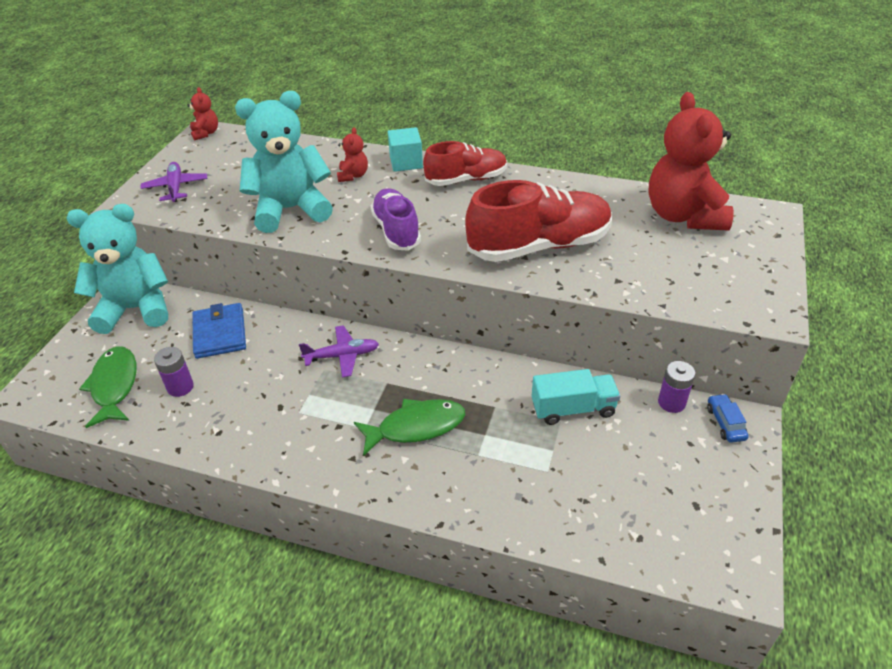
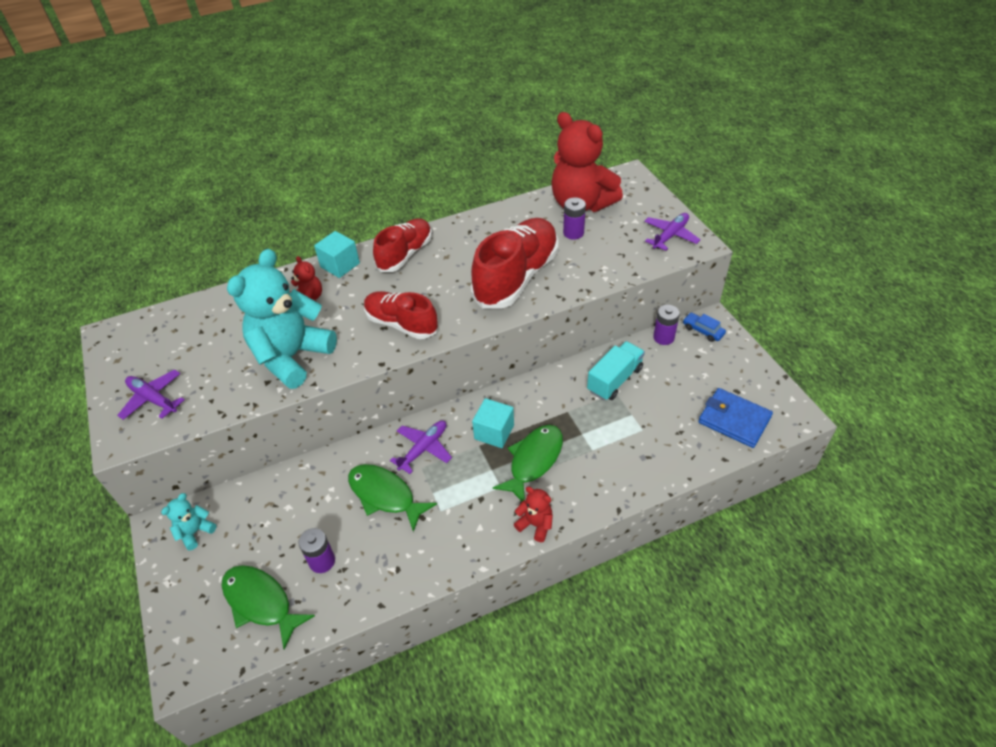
camera: 40 degrees left, 5 degrees up
(136, 309) = (195, 532): turquoise teddy bear -> turquoise teddy bear, size x0.43
(206, 133) = (112, 335): red teddy bear -> red teddy bear (535, 524)
(220, 333) = (302, 499): blue wallet -> blue wallet (734, 420)
(274, 371) = (385, 495): none -> green fish
(396, 230) = (401, 324): purple shoe -> red shoe
(411, 381) = (494, 432): none -> turquoise cube
(643, 237) = (573, 233): none -> purple battery
(748, 291) = (670, 236): none -> purple plane

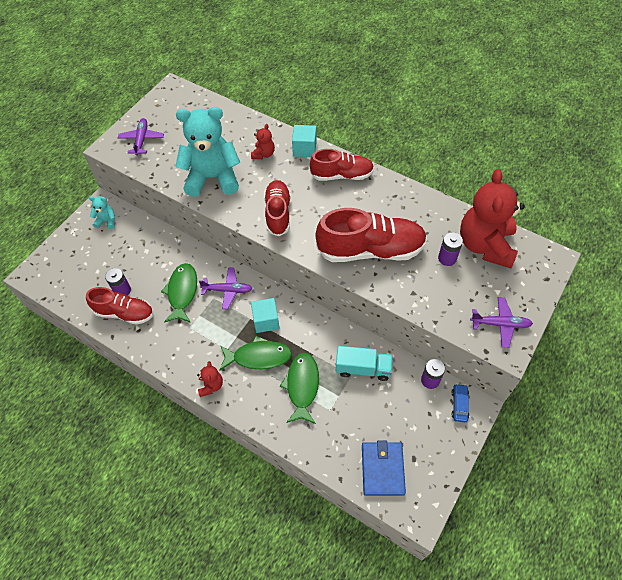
camera: 55 degrees right, 10 degrees up
(261, 602) = (83, 279): green fish -> green fish (302, 386)
(358, 574) = (124, 313): none -> red shoe

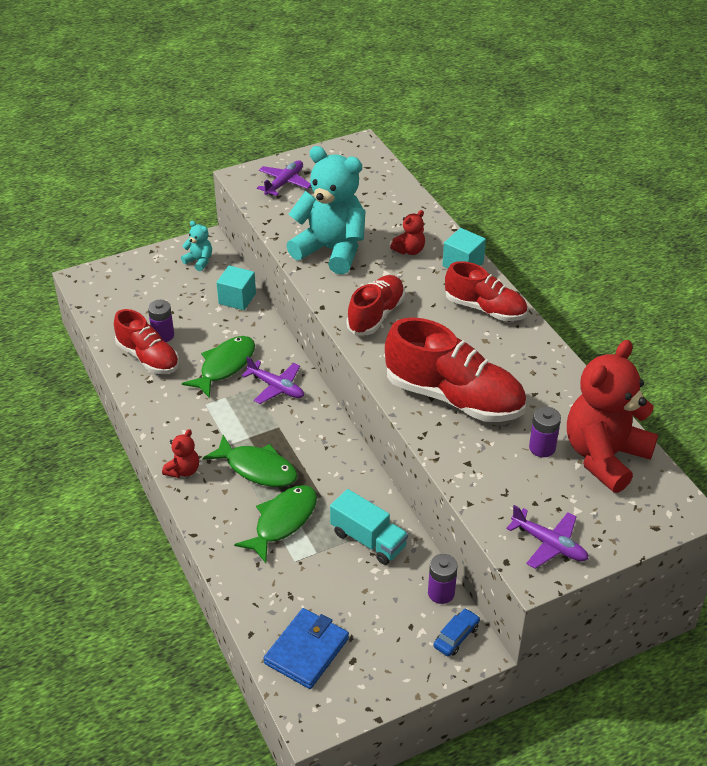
camera: 30 degrees right, 15 degrees down
(266, 321) = (295, 437): turquoise cube -> turquoise cube (237, 298)

